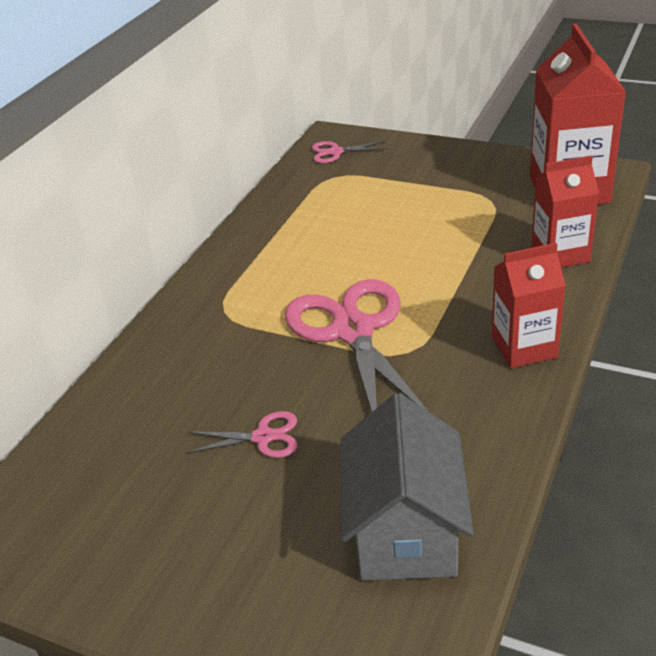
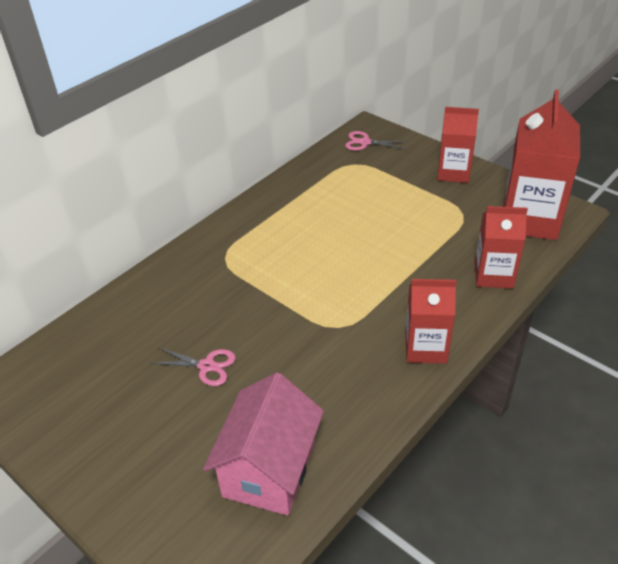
camera: 15 degrees right, 5 degrees up
(353, 331) = (307, 299): pink scissors -> none
(405, 531) = (269, 469): grey house -> pink house
(457, 161) = (453, 173): none -> red carton

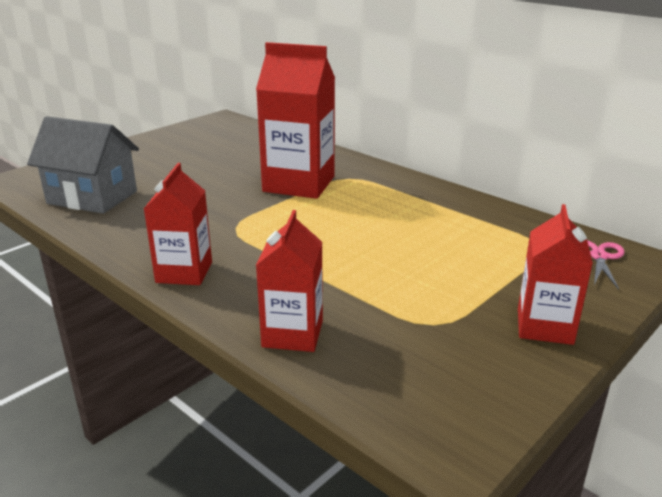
camera: 90 degrees right, 15 degrees down
(207, 366) = (212, 175): pink scissors -> none
(269, 469) = (92, 197): pink house -> grey house
(529, 219) = (424, 390): red carton -> red carton (299, 184)

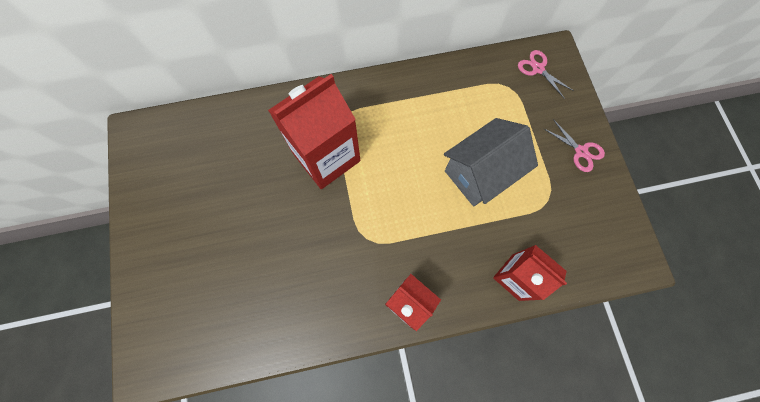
camera: 55 degrees left, 45 degrees up
(92, 197) = (237, 317): grey house -> grey house (480, 173)
(544, 326) = (581, 151): red carton -> pink scissors

